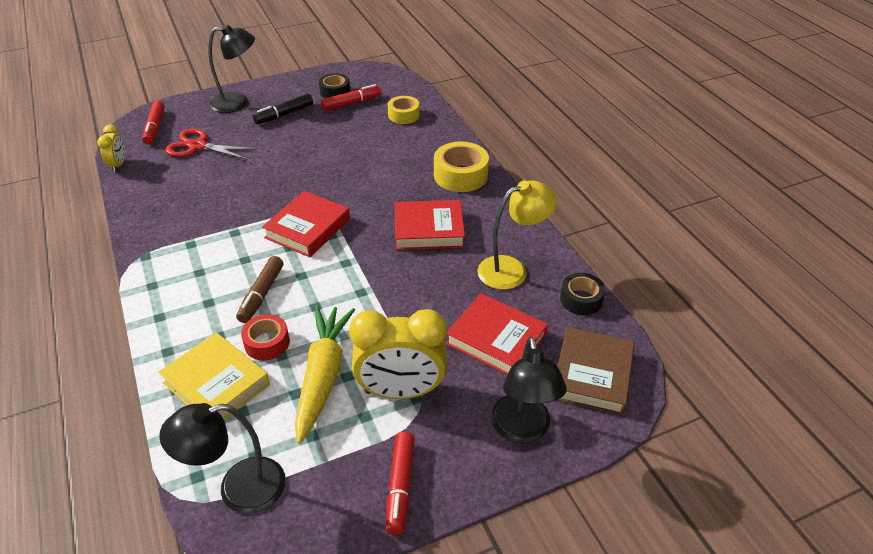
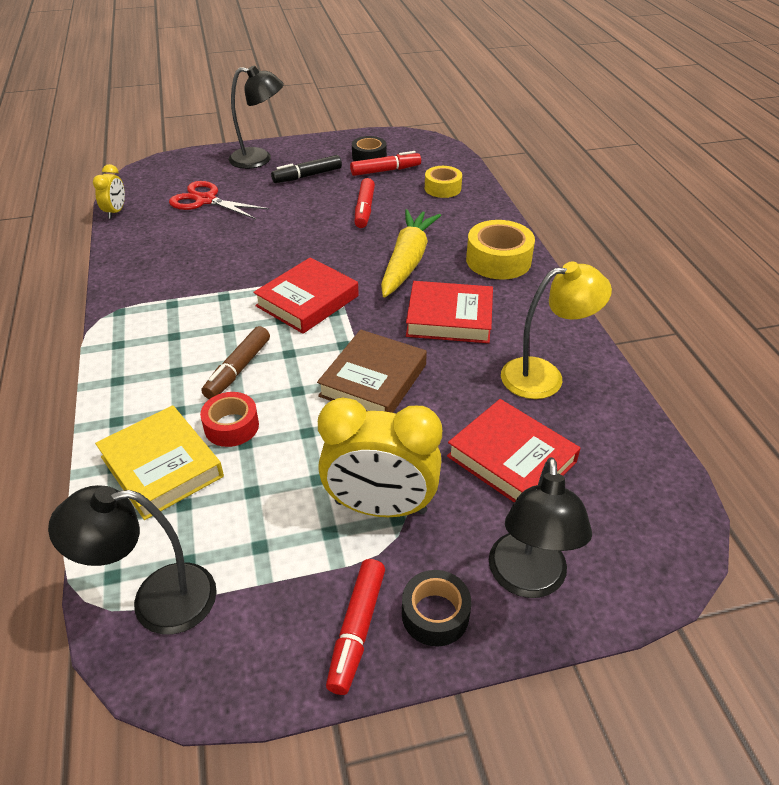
camera: 10 degrees right, 0 degrees up
(155, 128) = (164, 177): red marker -> red marker (364, 209)
(323, 375) = (289, 474): yellow carrot -> yellow carrot (407, 261)
(581, 299) = (628, 423): black tape -> black tape (435, 614)
(592, 375) = (631, 521): brown book -> brown book (373, 380)

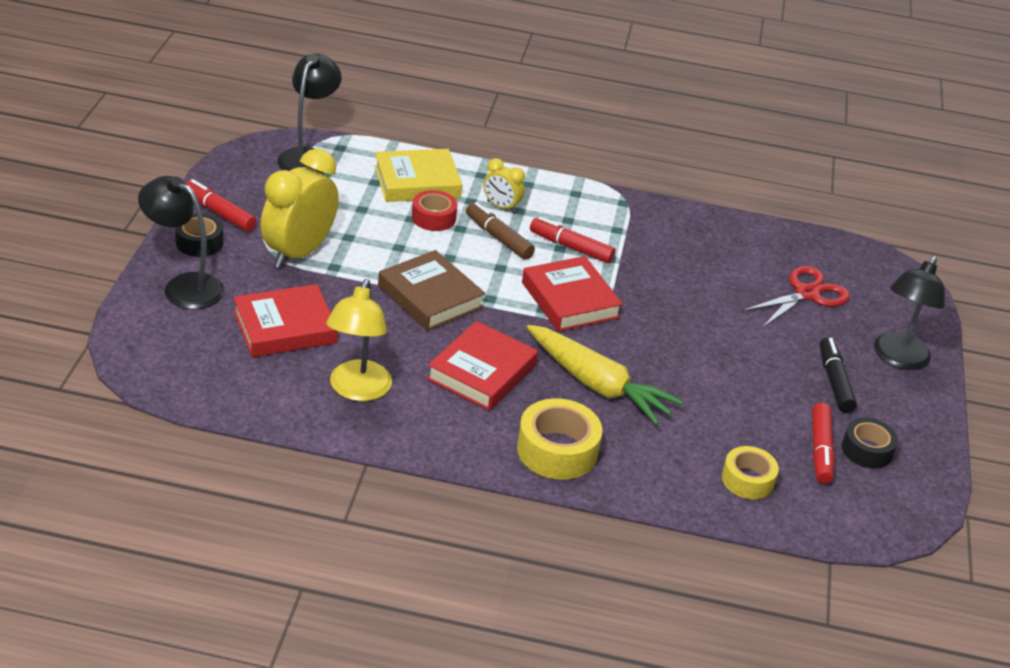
camera: 110 degrees right, 5 degrees down
(115, 212) = (809, 235): yellow clock -> yellow clock (501, 207)
(364, 209) = (726, 396): red marker -> red marker (571, 247)

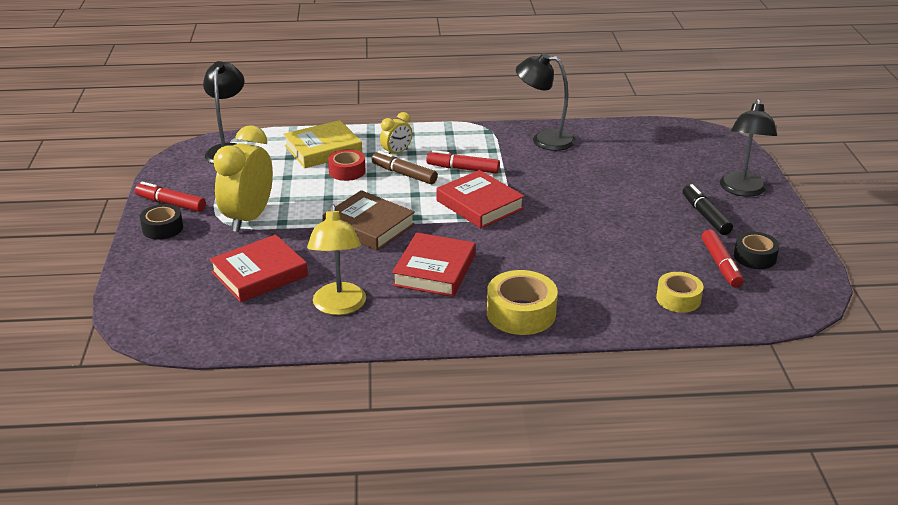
camera: 10 degrees left, 5 degrees down
(184, 286) = (161, 263): black lamp -> black lamp (544, 139)
(501, 207) = (396, 153): yellow clock -> yellow clock turned 60 degrees counterclockwise
(598, 385) = (530, 259): yellow carrot -> none
(807, 294) = (653, 162): red scissors -> none

